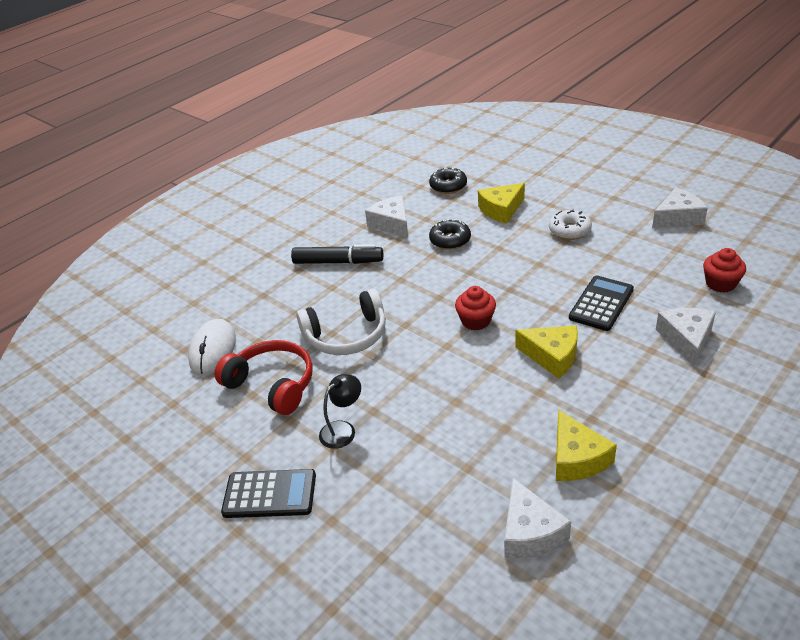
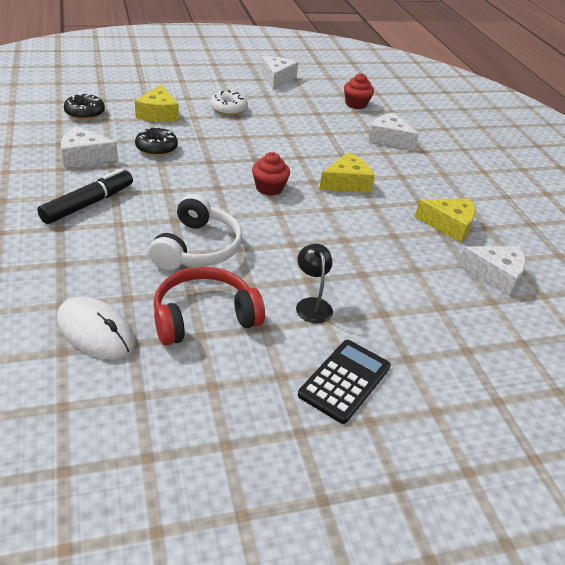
camera: 65 degrees left, 0 degrees up
(601, 304) = (320, 142): black calculator -> none

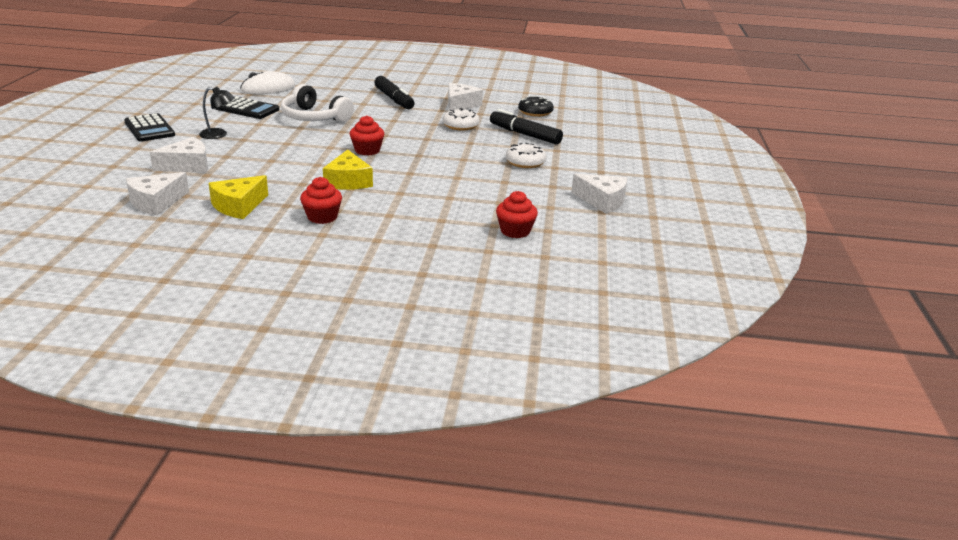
camera: 115 degrees right, 10 degrees down
(156, 148) = (460, 125): black donut -> white donut
(158, 114) = (525, 134): yellow cheese -> black marker
(204, 317) = (247, 109): red headphones -> black calculator
(389, 139) = (416, 226): white cheese -> white cheese (187, 165)
(420, 180) = (322, 217): none -> red cupcake

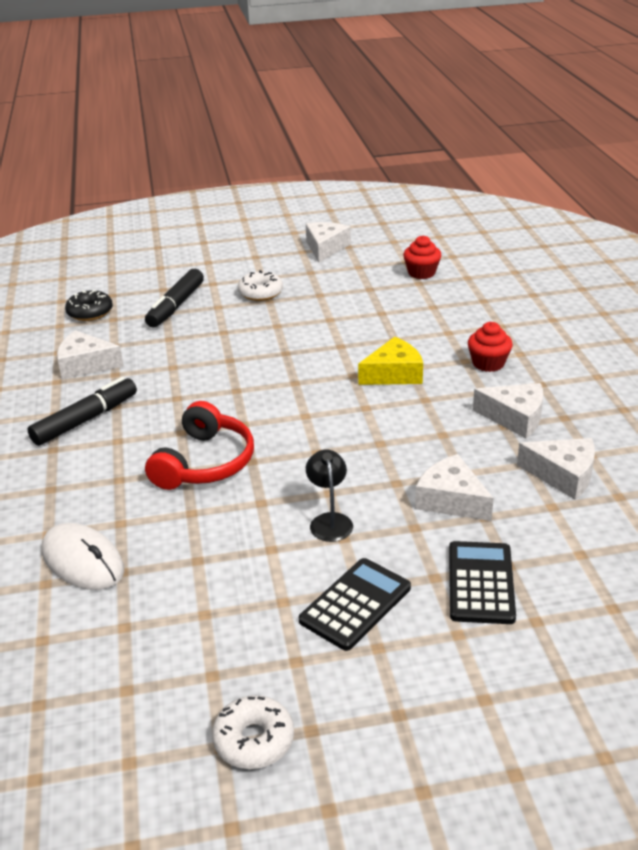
camera: 105 degrees left, 5 degrees up
(239, 206) = (515, 418): yellow cheese -> white cheese
(247, 109) = (203, 540): black calculator -> black calculator (481, 583)
(314, 117) = (204, 463): white headphones -> red headphones
(367, 150) = (297, 387): red cupcake -> none
(460, 125) = (169, 348): white donut -> white donut (254, 740)

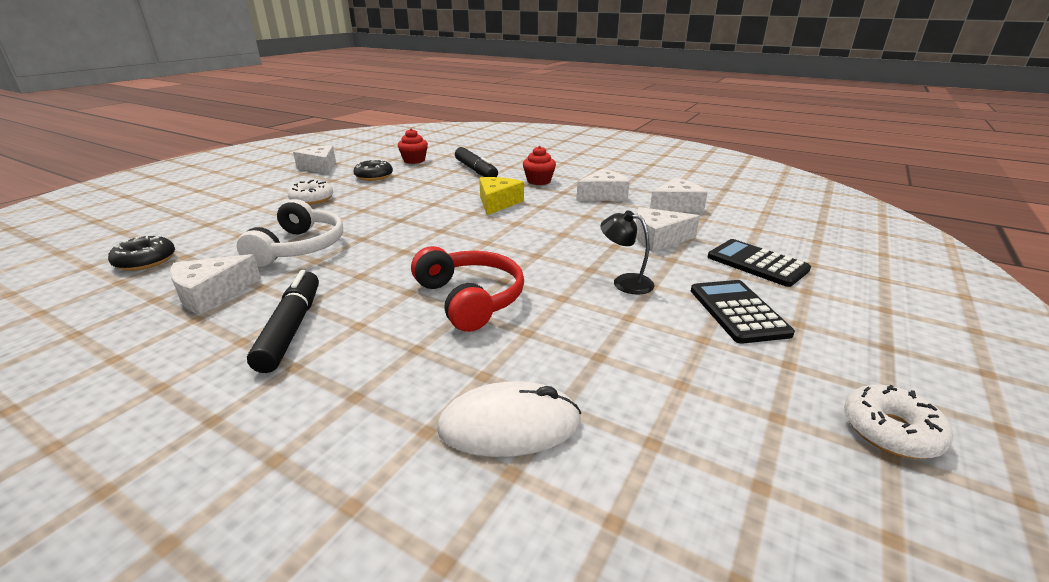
camera: 50 degrees left, 5 degrees down
(175, 306) = (243, 228): black marker -> black marker (476, 170)
(180, 347) = (299, 247): none -> white headphones
(349, 283) = (374, 176): none -> black donut

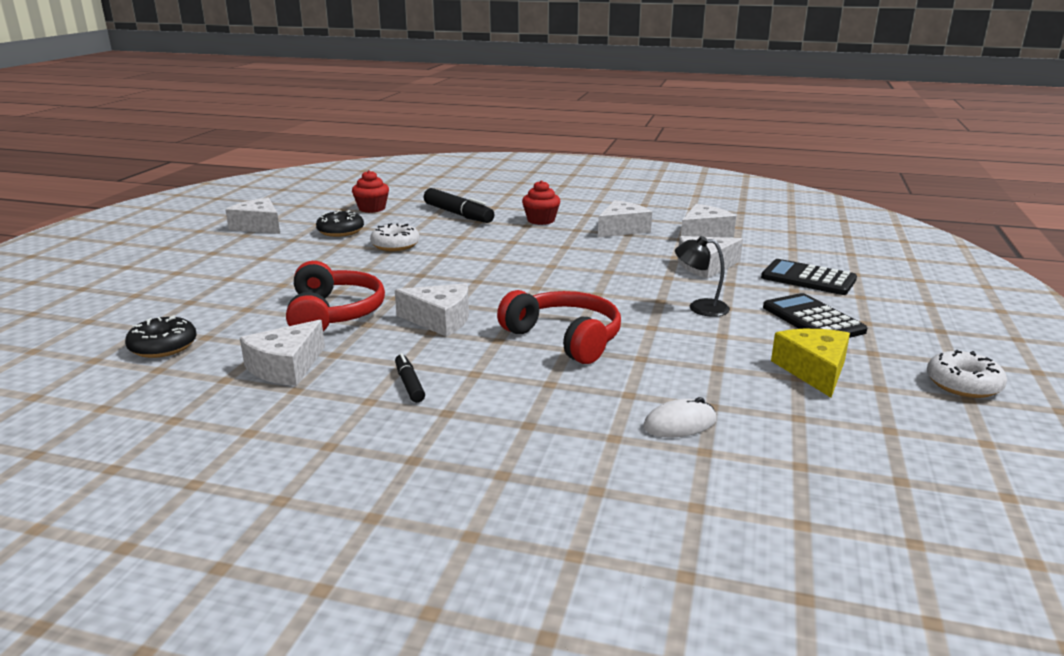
camera: 15 degrees left, 5 degrees down
(291, 328) = (409, 384): black marker -> black marker, size x0.53
(299, 247) = (334, 314): white headphones -> red headphones
(312, 199) = (291, 263): white donut -> white donut (395, 245)
(377, 265) = (440, 320): none -> white cheese
(497, 203) = (514, 247): yellow cheese -> yellow cheese (813, 370)
(509, 425) = (679, 423): white mouse -> white mouse, size x0.63

